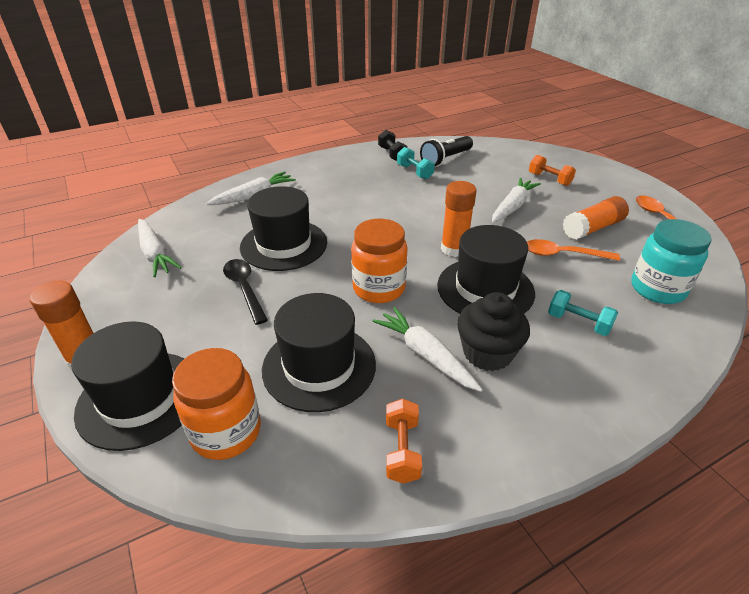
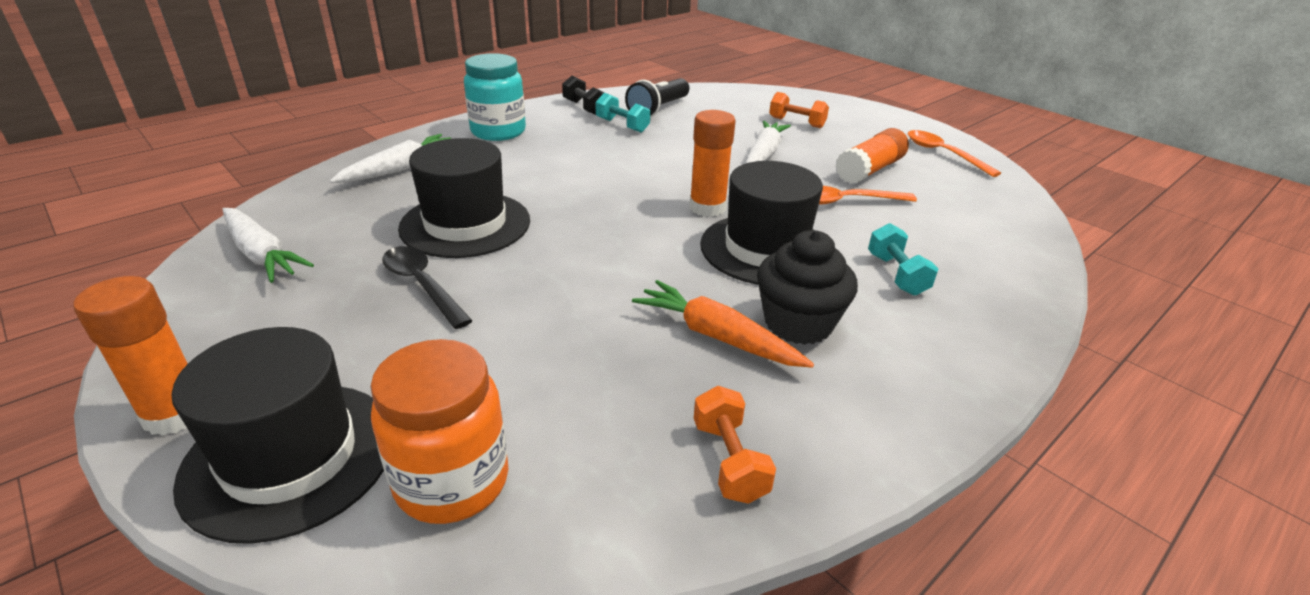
camera: 15 degrees left, 5 degrees down
(319, 366) = (570, 371): black hat -> none
(379, 288) = (622, 264): orange jar -> none
(425, 355) = (717, 336): white carrot -> orange carrot
(578, 323) = (896, 274): turquoise dumbbell -> turquoise dumbbell turned 60 degrees clockwise
(657, 289) = (972, 228): turquoise jar -> turquoise jar (498, 132)

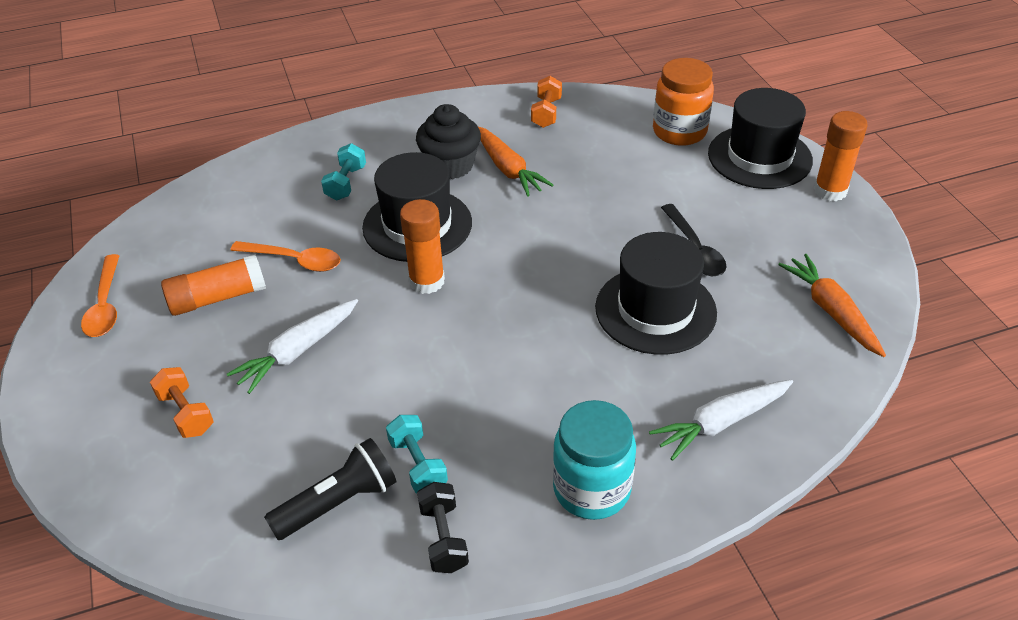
camera: 155 degrees left, 10 degrees up
(261, 254) = (831, 311): white carrot -> orange carrot

